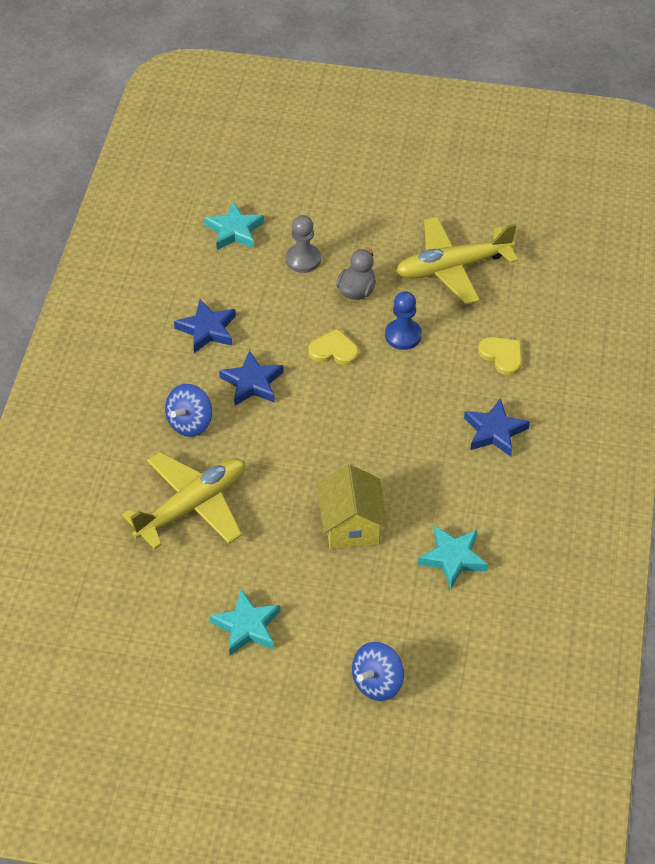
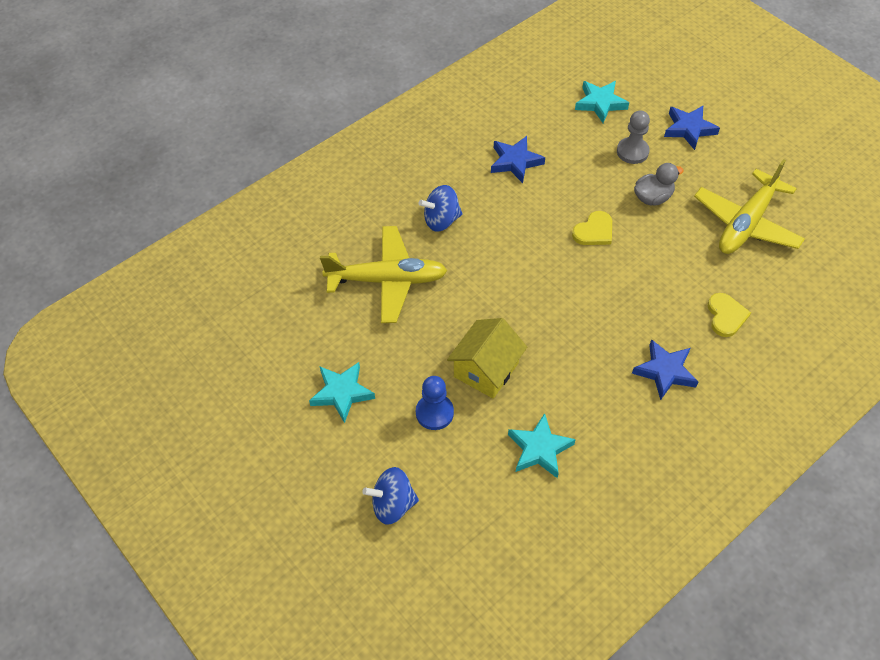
camera: 40 degrees right, 5 degrees up
(252, 383) = (511, 218): blue star -> blue star (689, 129)
(334, 350) = (594, 231): yellow heart -> yellow heart turned 90 degrees clockwise
(403, 335) = (658, 252): blue pawn -> blue pawn (434, 413)
(452, 268) = (746, 223): yellow plane -> yellow plane turned 75 degrees counterclockwise

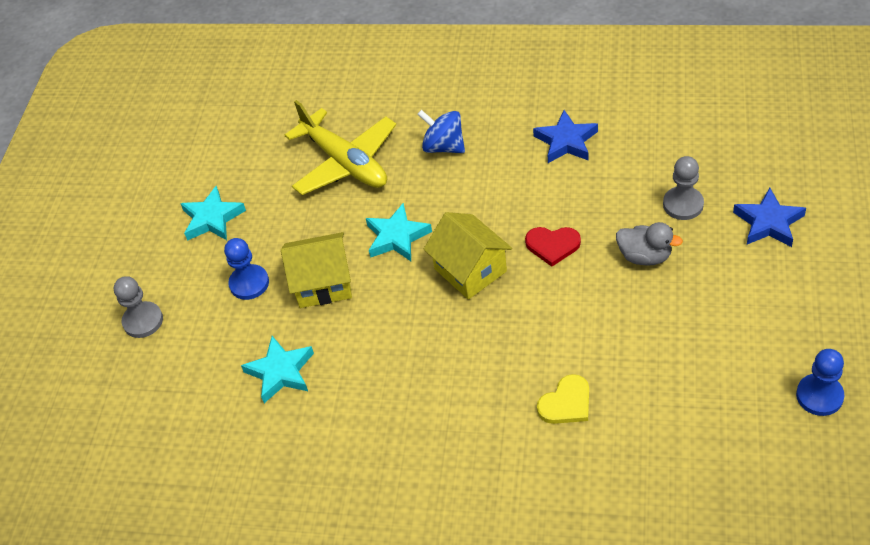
camera: 55 degrees right, 5 degrees down
(392, 504) = (143, 321): blue spinning top -> grey pawn
(567, 284) = (470, 270): none -> yellow house
(594, 231) = (552, 245): yellow heart -> red heart
(600, 103) = (713, 142): turquoise star -> turquoise star (397, 237)
(665, 371) = (451, 401): blue star -> none
(746, 223) = (701, 344): yellow plane -> none
(833, 205) = (819, 396): none -> blue pawn

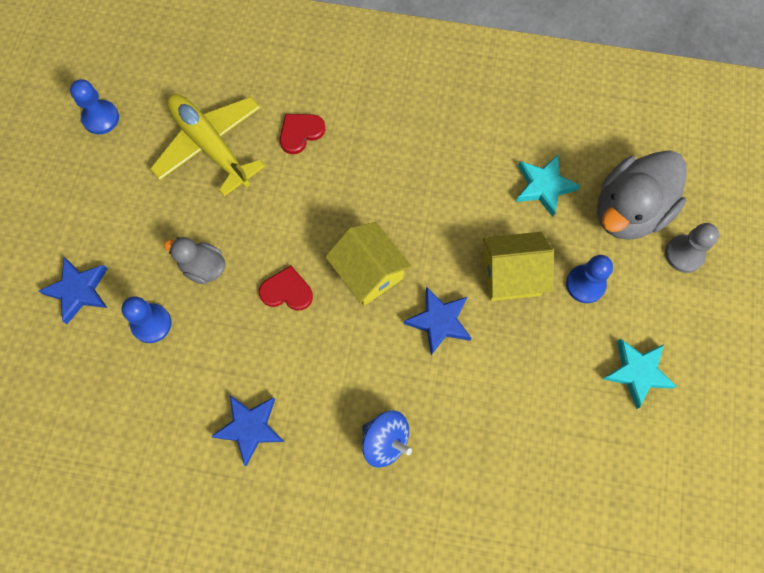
camera: 175 degrees right, 20 degrees up
(191, 356) = (629, 211): none -> grey duck
(345, 163) = (496, 433): yellow plane -> yellow plane (210, 145)
(397, 237) = (439, 322): turquoise star -> blue star
(566, 403) = (300, 133): yellow heart -> red heart
(683, 204) = (151, 323): grey pawn -> blue pawn

